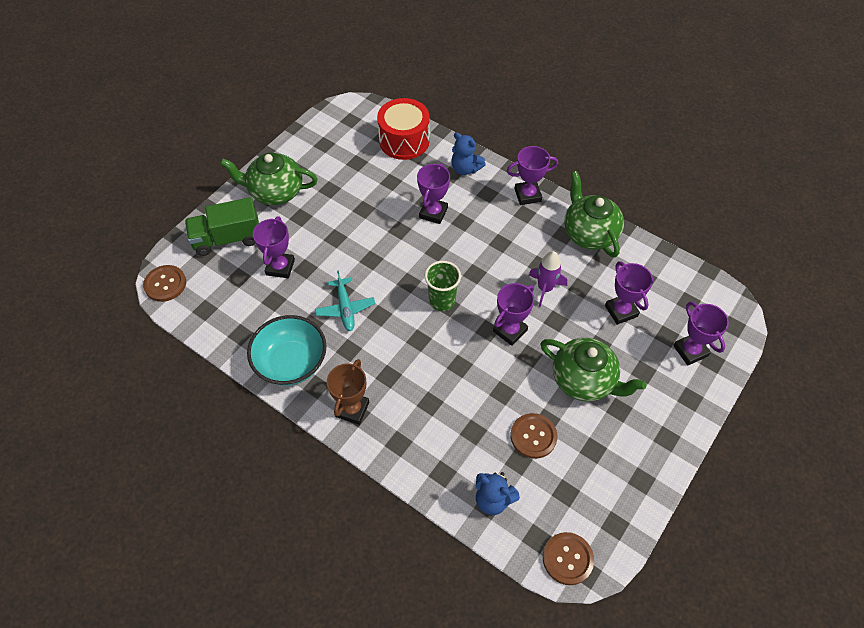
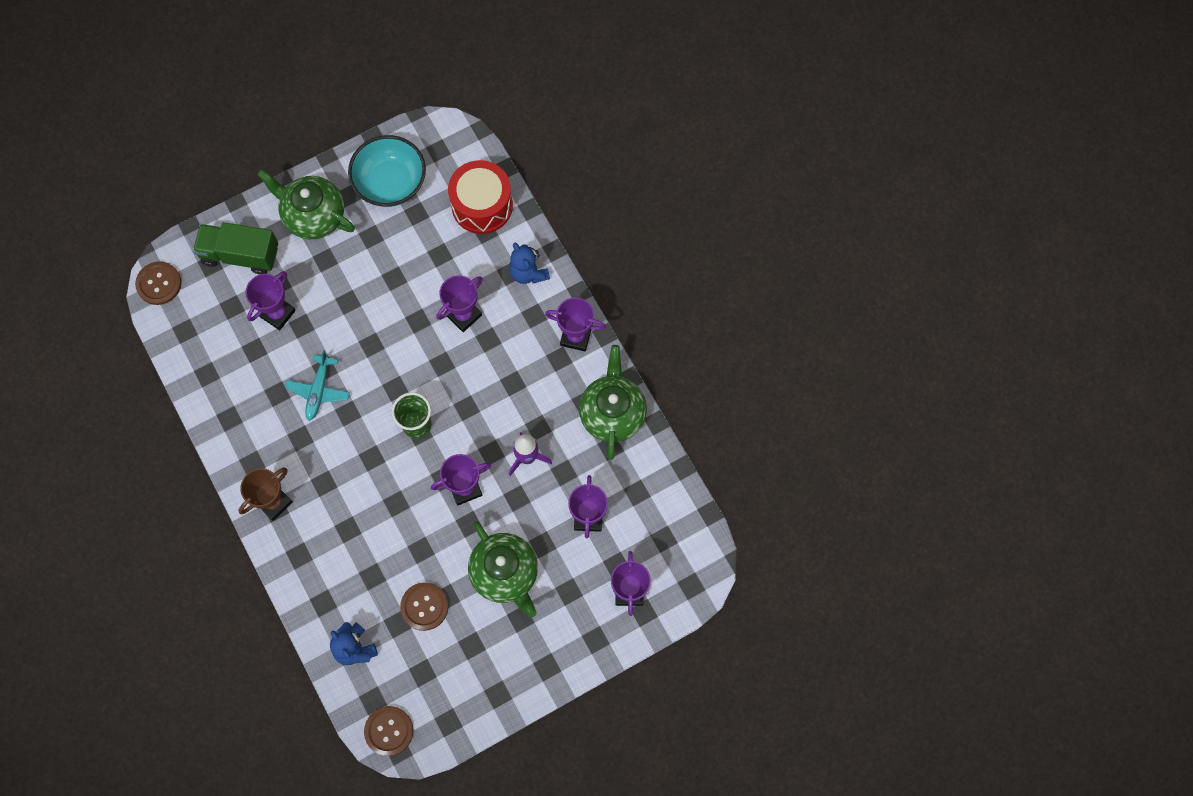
camera: 25 degrees right, 15 degrees up
(291, 362) = (240, 427): turquoise bowl -> turquoise bowl (390, 182)

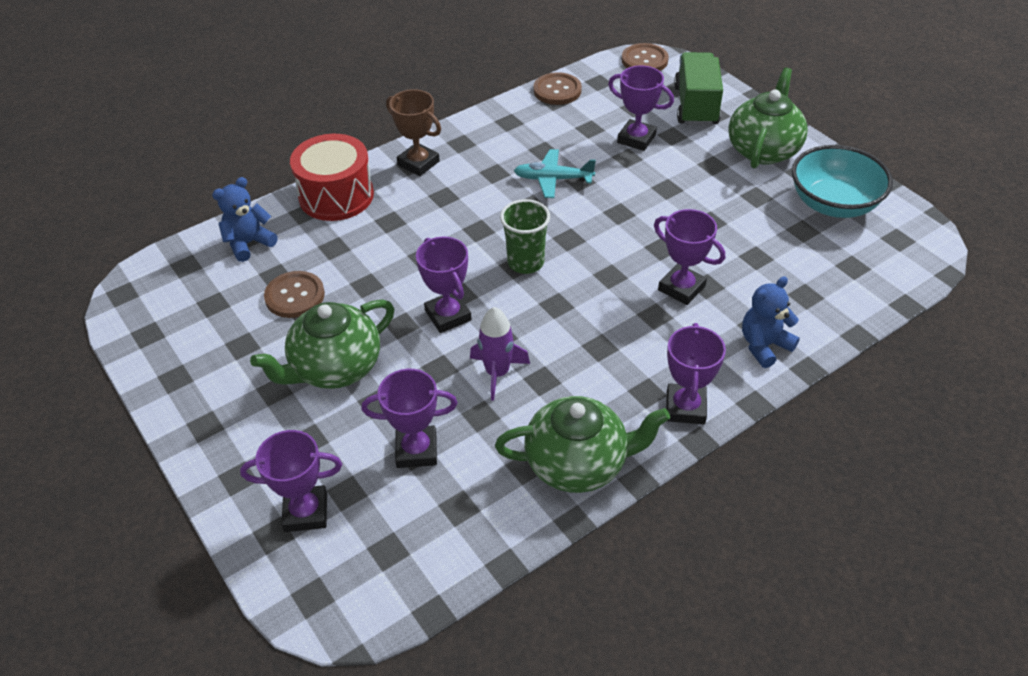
camera: 85 degrees right, 25 degrees down
(389, 731) = (147, 283): brown button -> brown button (557, 90)
(482, 205) = (841, 288): red drum -> red drum (336, 196)

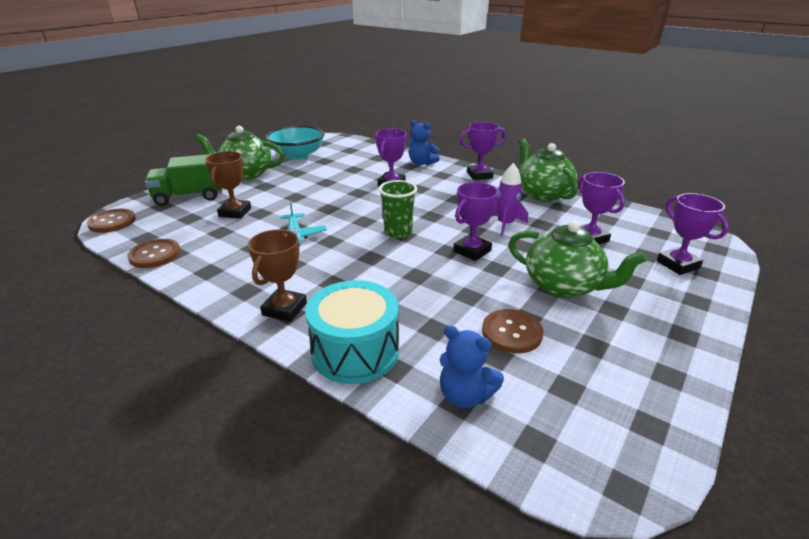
camera: 110 degrees left, 15 degrees down
(336, 196) = (355, 351): red drum -> turquoise drum
(636, 139) = (235, 212): purple trophy -> brown trophy

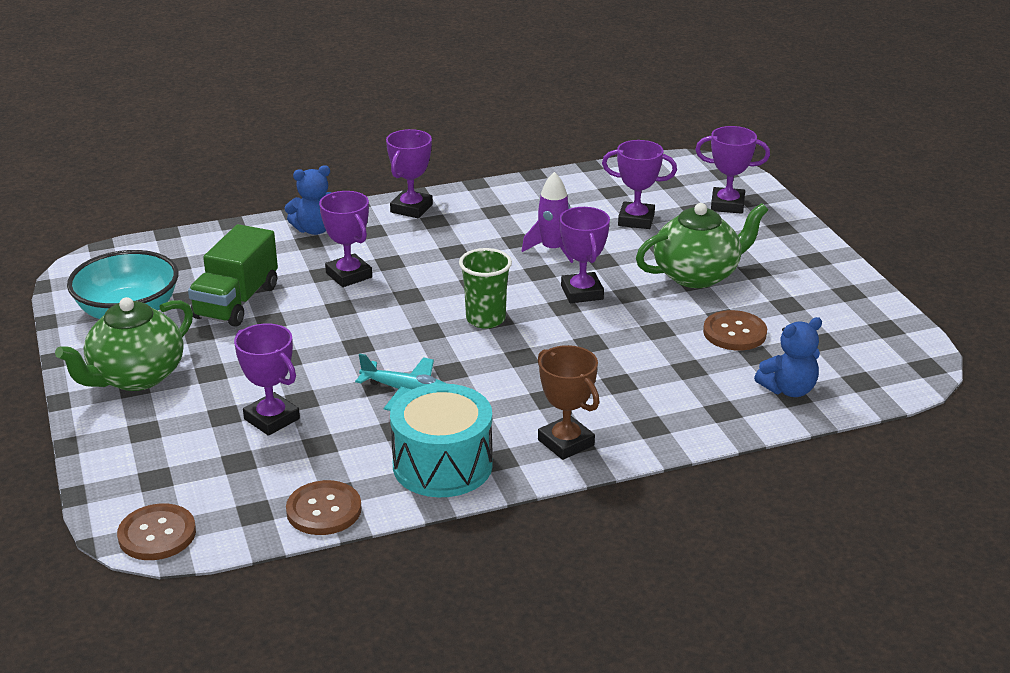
camera: 55 degrees left, 0 degrees up
(189, 197) = (156, 447): green truck -> green truck (236, 302)
(235, 212) = (272, 419): brown trophy -> purple trophy
(355, 351) = (680, 422): turquoise drum -> turquoise drum (442, 465)
(542, 194) = (514, 196): green teapot -> none

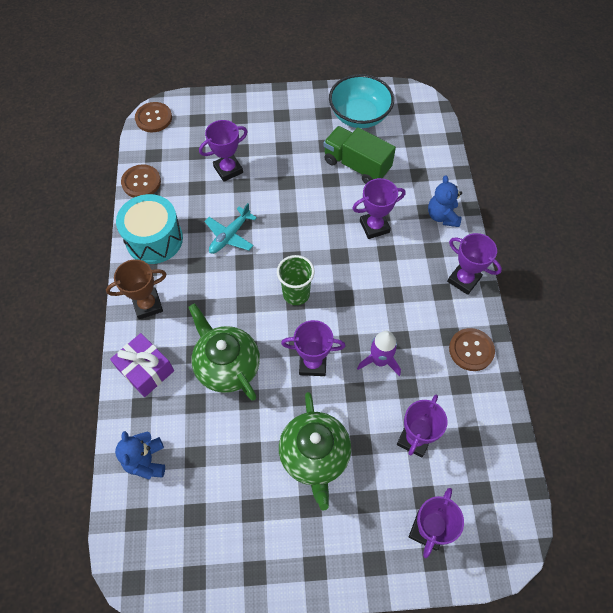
camera: 105 degrees right, 30 degrees up
(135, 377) = (290, 116): green teapot -> green teapot (227, 365)
(668, 419) = (146, 370): none -> purple gift
(734, 333) = (227, 452): brown button -> brown button (471, 350)

